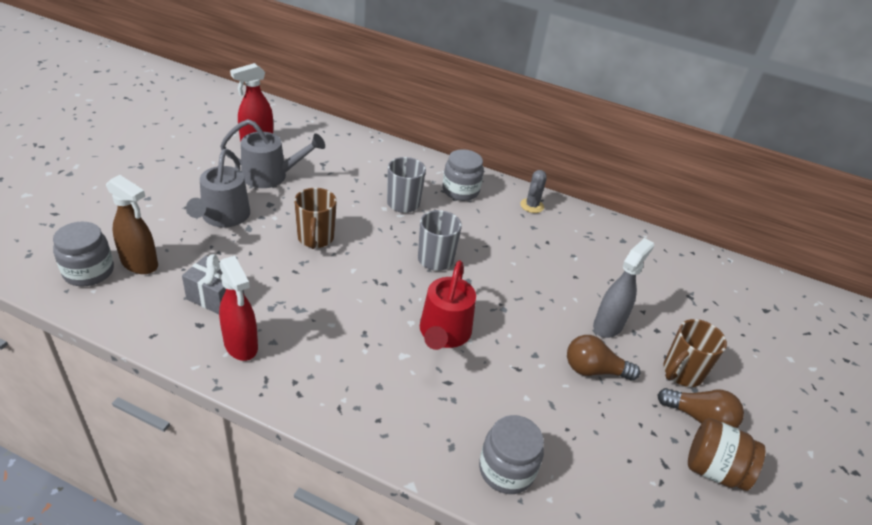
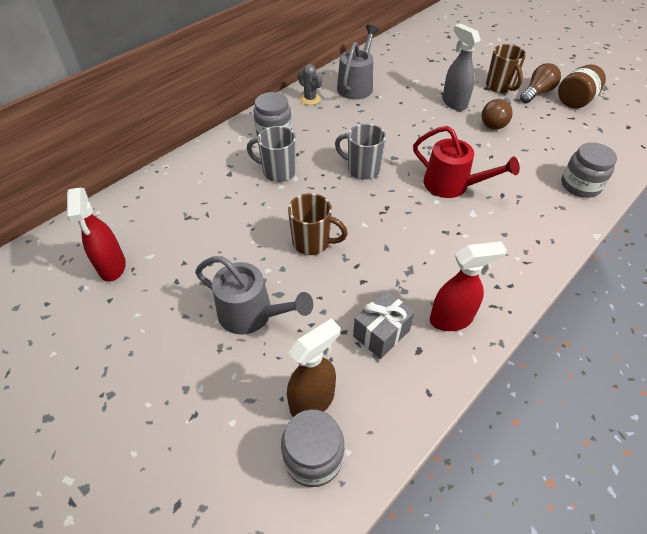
camera: 65 degrees left, 10 degrees up
(271, 176) = (192, 263): grey watering can -> grey watering can (356, 85)

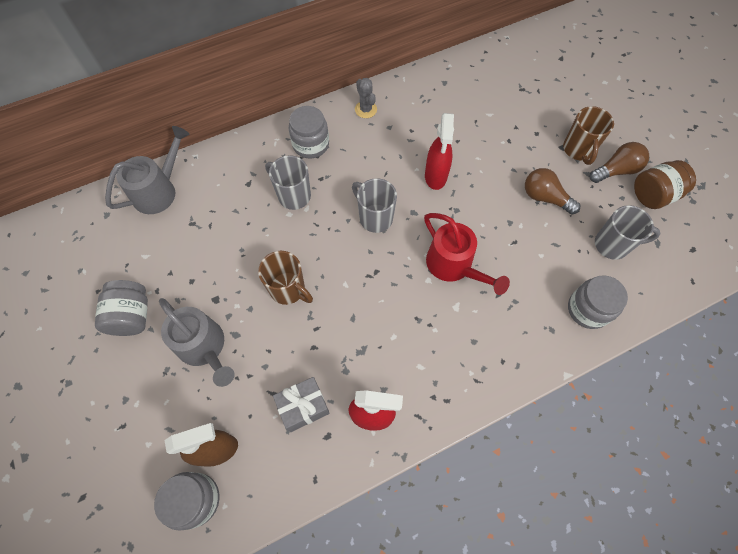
camera: 20 degrees right, 15 degrees up
(112, 267) = (111, 257): red spray bottle -> red spray bottle (435, 176)
(159, 310) = (132, 316): none -> grey jar
(356, 85) = (422, 104): grey watering can -> grey watering can (159, 190)
(454, 103) = (514, 158): grey spray bottle -> none
(495, 122) = (545, 197): brown light bulb -> brown light bulb turned 75 degrees clockwise
(568, 139) = (612, 245): none -> grey mug

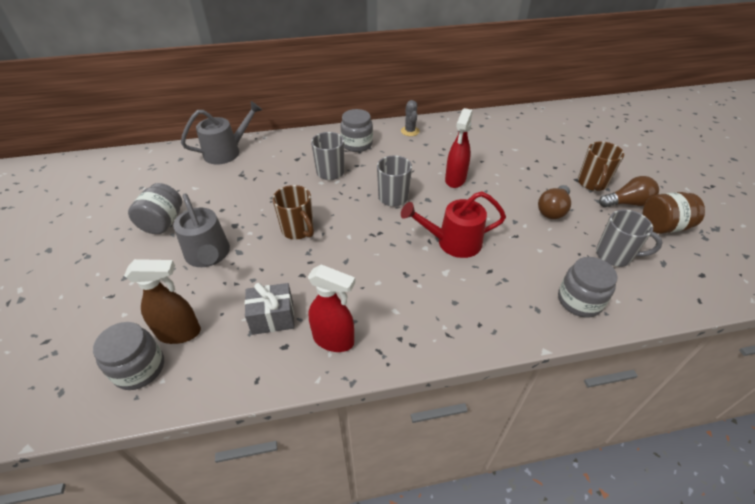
camera: 15 degrees right, 20 degrees down
(454, 266) = (452, 242): red watering can -> red watering can turned 105 degrees clockwise
(545, 197) = (553, 210): brown light bulb -> brown light bulb turned 105 degrees counterclockwise

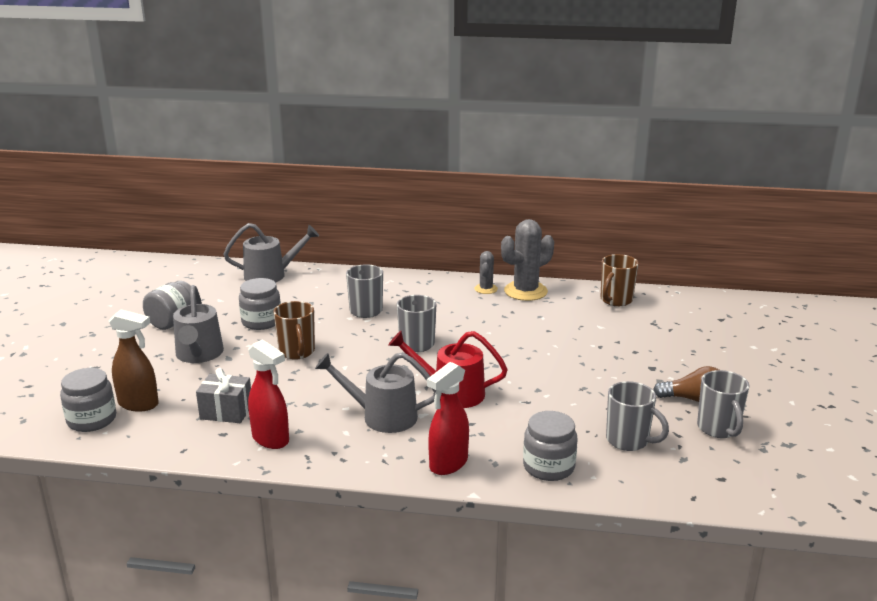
camera: 20 degrees right, 20 degrees down
(357, 144) = (414, 291): grey jar -> grey jar (261, 321)
(414, 284) = (381, 416): none -> grey watering can
(440, 127) = (525, 291): none -> grey cactus
(455, 180) = (501, 341): red spray bottle -> red spray bottle (448, 464)
(553, 210) = (593, 389): brown light bulb -> none
(592, 183) = (667, 374): brown mug -> brown mug (615, 300)
(663, 226) = (718, 429): brown jar -> grey mug

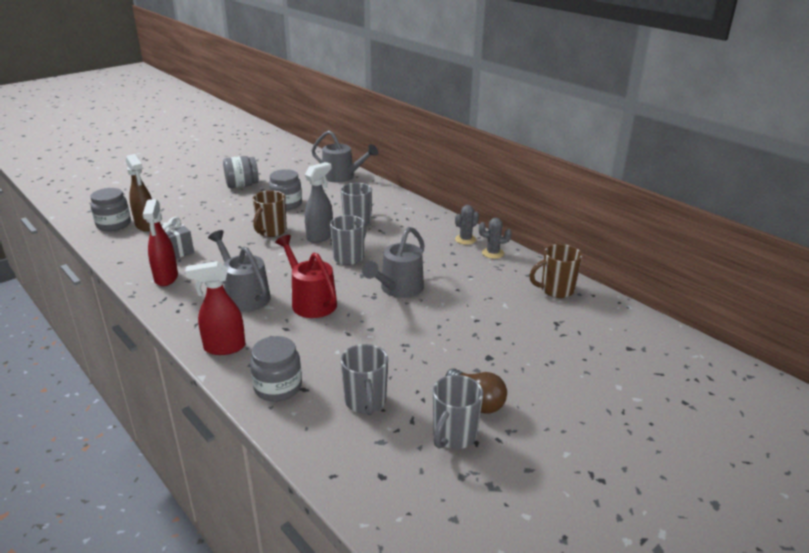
camera: 40 degrees right, 5 degrees up
(199, 355) = (220, 210): grey watering can -> grey watering can (398, 289)
(355, 337) = (320, 236): none -> grey spray bottle
(525, 291) = (493, 253): grey cactus -> grey cactus, size x0.54

